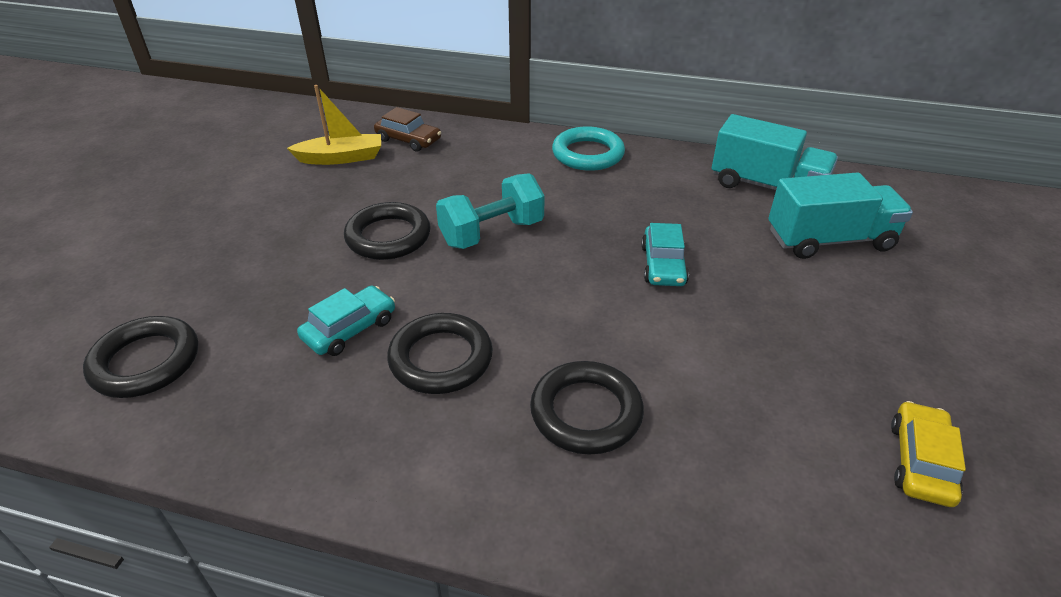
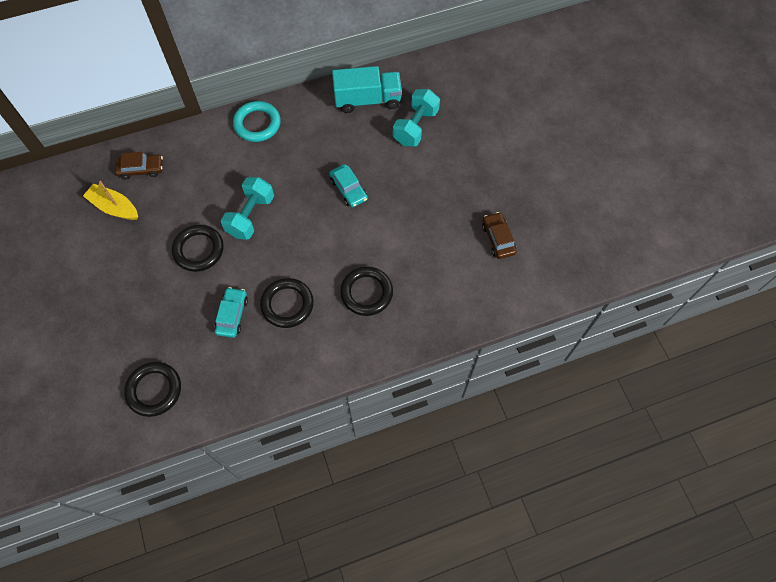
camera: 35 degrees left, 25 degrees up
(341, 158) = (114, 207): yellow boat -> yellow boat turned 105 degrees counterclockwise
(829, 240) = (415, 127): turquoise truck -> turquoise dumbbell
(920, 462) = (498, 239): yellow car -> brown car

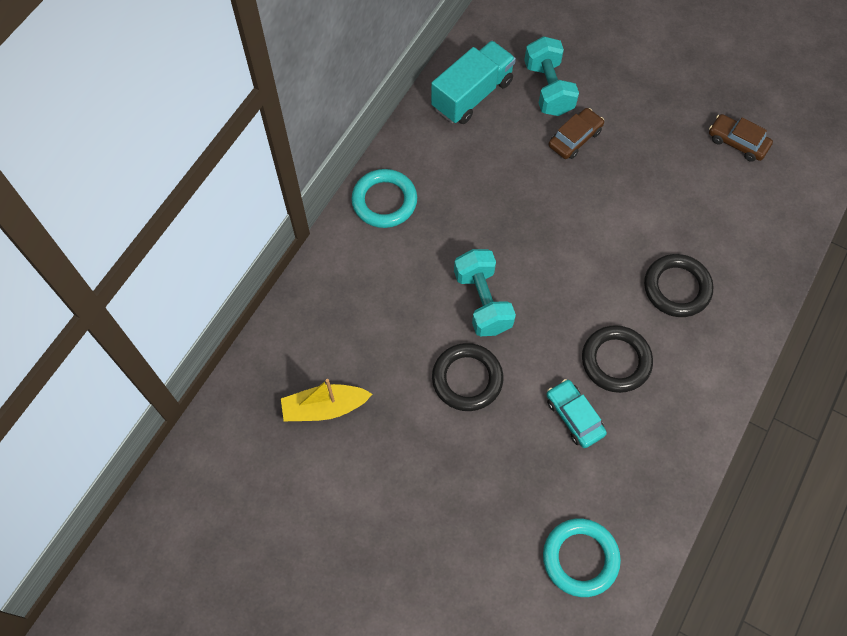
camera: 40 degrees left, 0 degrees up
(141, 169) = (309, 344): brown car -> brown car (575, 138)
(154, 390) = (580, 558): black ring -> turquoise ring
(348, 189) = (551, 199): turquoise car -> none

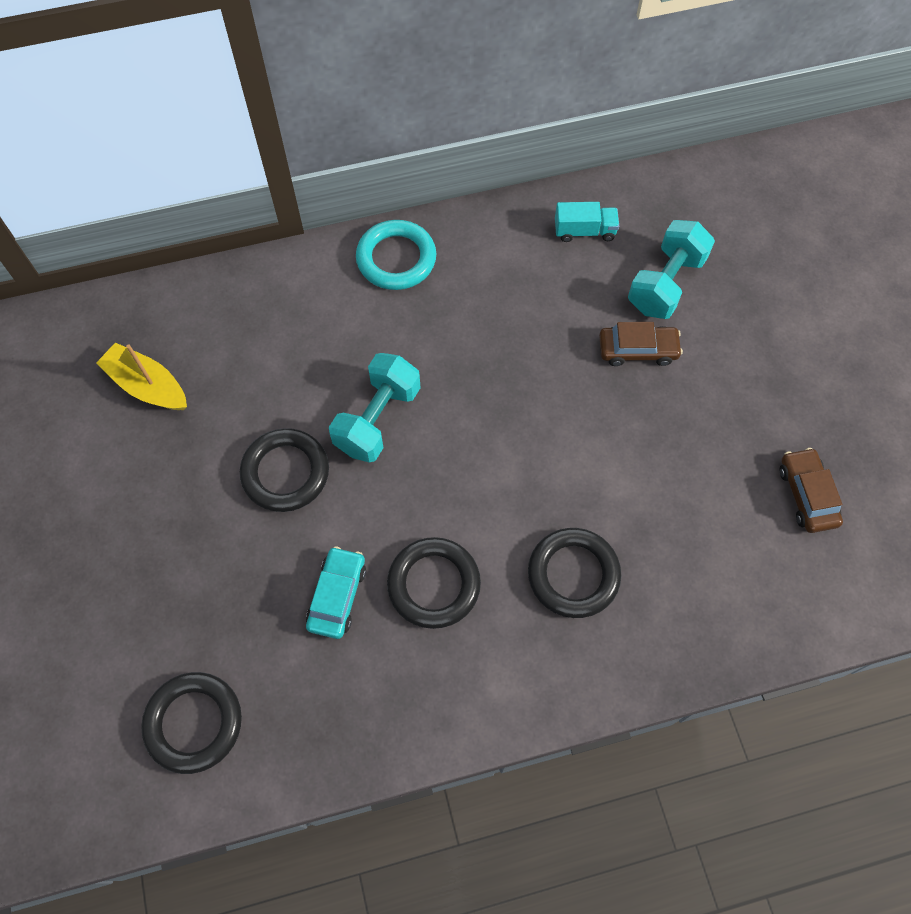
camera: 45 degrees right, 0 degrees up
(472, 95) = (584, 231): turquoise truck -> turquoise truck, size x0.55
(580, 558) = (194, 723): turquoise ring -> black ring

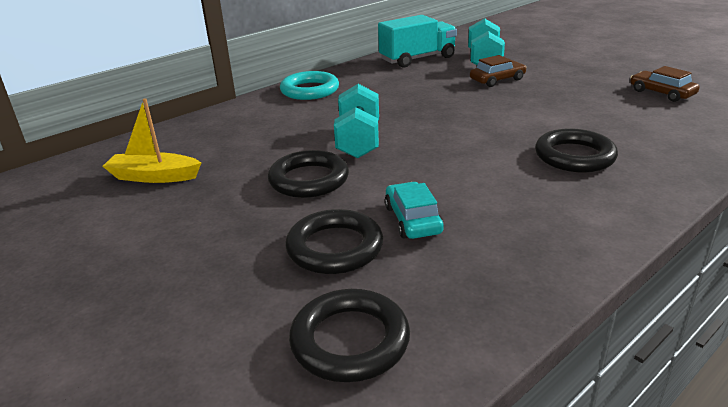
camera: 25 degrees left, 35 degrees down
(434, 584) = (483, 190): black ring -> black ring (335, 247)
(584, 231) = (417, 59): turquoise truck -> turquoise truck, size x1.83

